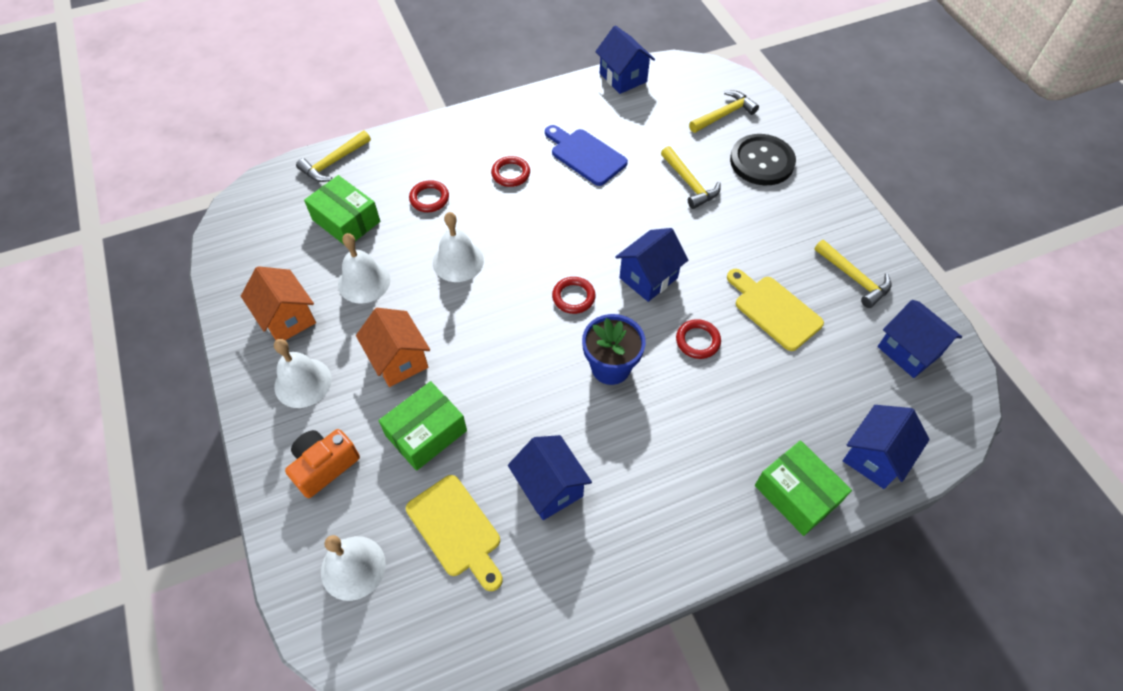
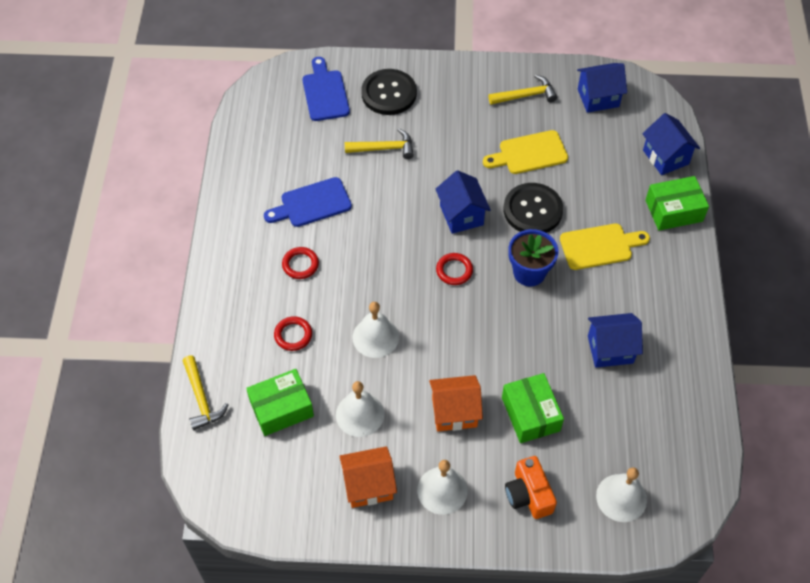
camera: 65 degrees left, 0 degrees up
(456, 529) = (618, 420): yellow cutting board -> yellow cutting board (599, 246)
(623, 77) = (237, 140): blue house -> none
(697, 341) = (532, 210): red ring -> black button
(724, 114) = (325, 93): yellow hammer -> blue cutting board

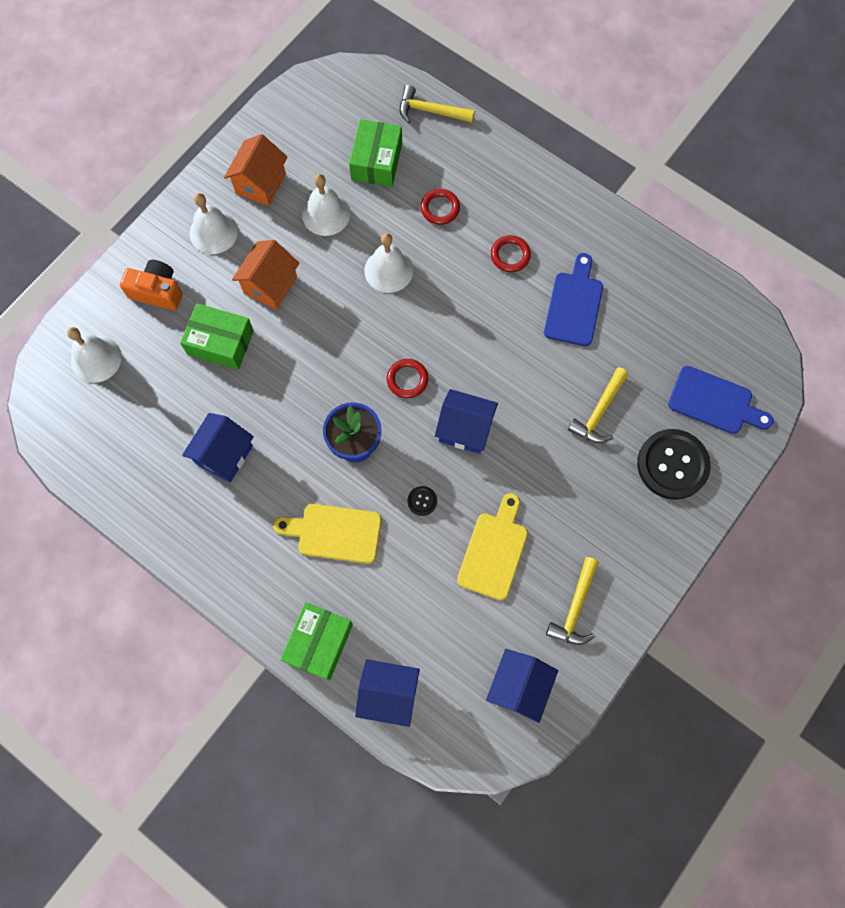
camera: 125 degrees right, 15 degrees up
(532, 210) = (422, 501): black button -> black button, size x0.42
(599, 246) = (334, 533): yellow cutting board -> yellow cutting board turned 75 degrees clockwise

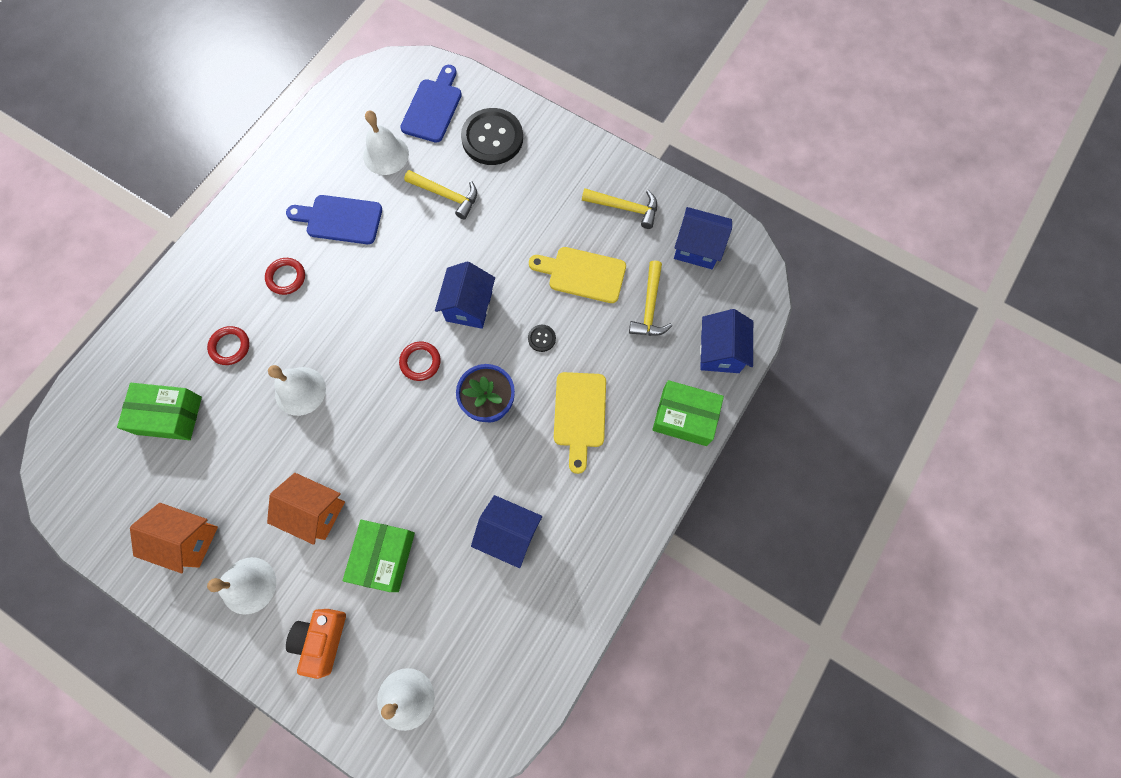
camera: 95 degrees left, 0 degrees up
(326, 214) = (231, 462): white bell -> white bell (386, 155)
(430, 111) = (110, 365): yellow hammer -> yellow hammer (650, 307)

